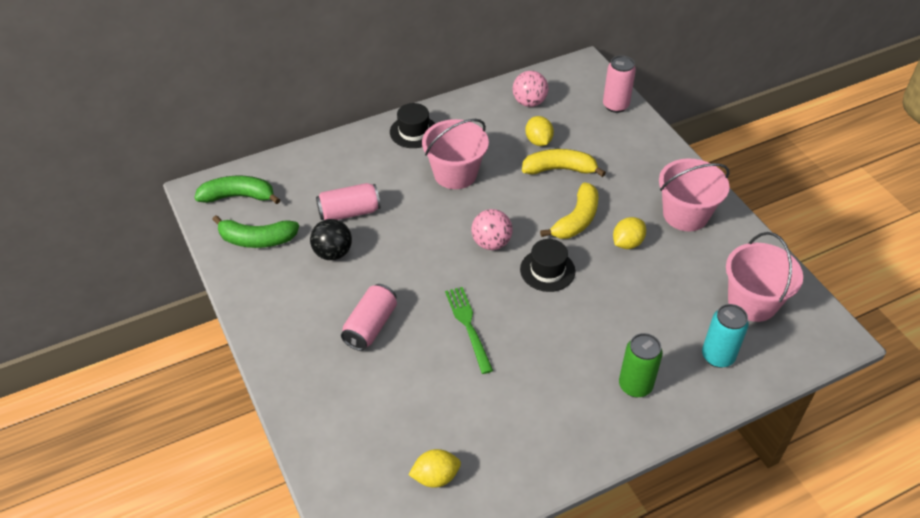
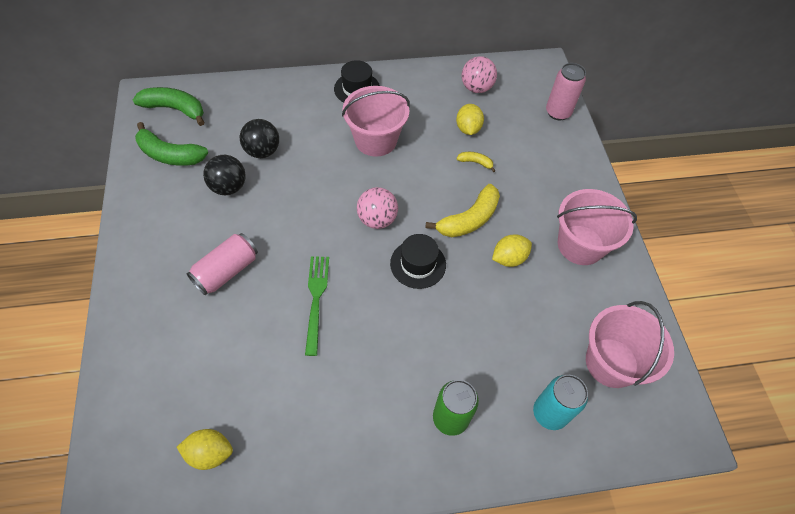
camera: 15 degrees right, 10 degrees up
(349, 212) = (262, 151): pink can -> black ball
(559, 169) = (475, 162): yellow banana -> yellow banana, size x0.49

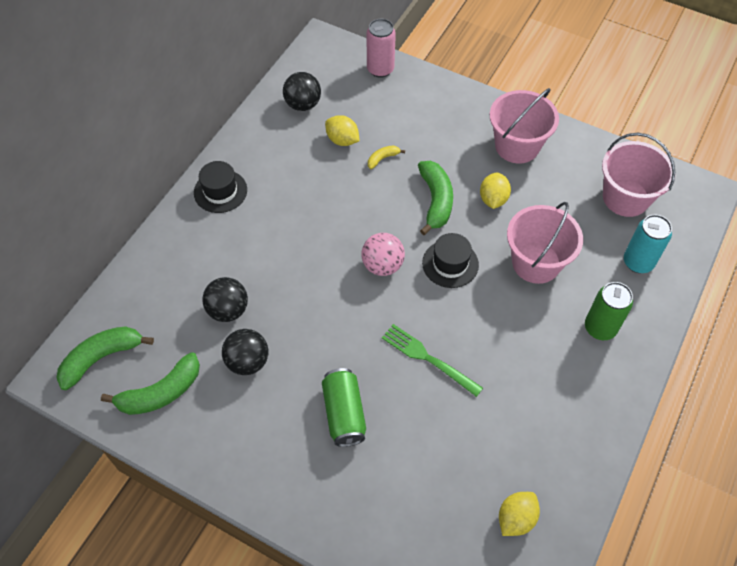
camera: 50 degrees left, 0 degrees up
(226, 271) = (344, 413): pink can -> green can
(375, 140) = (294, 214): pink bucket -> pink bucket (536, 262)
(469, 219) = (435, 201): yellow banana -> green banana
(476, 88) = (303, 104): pink ball -> black ball

